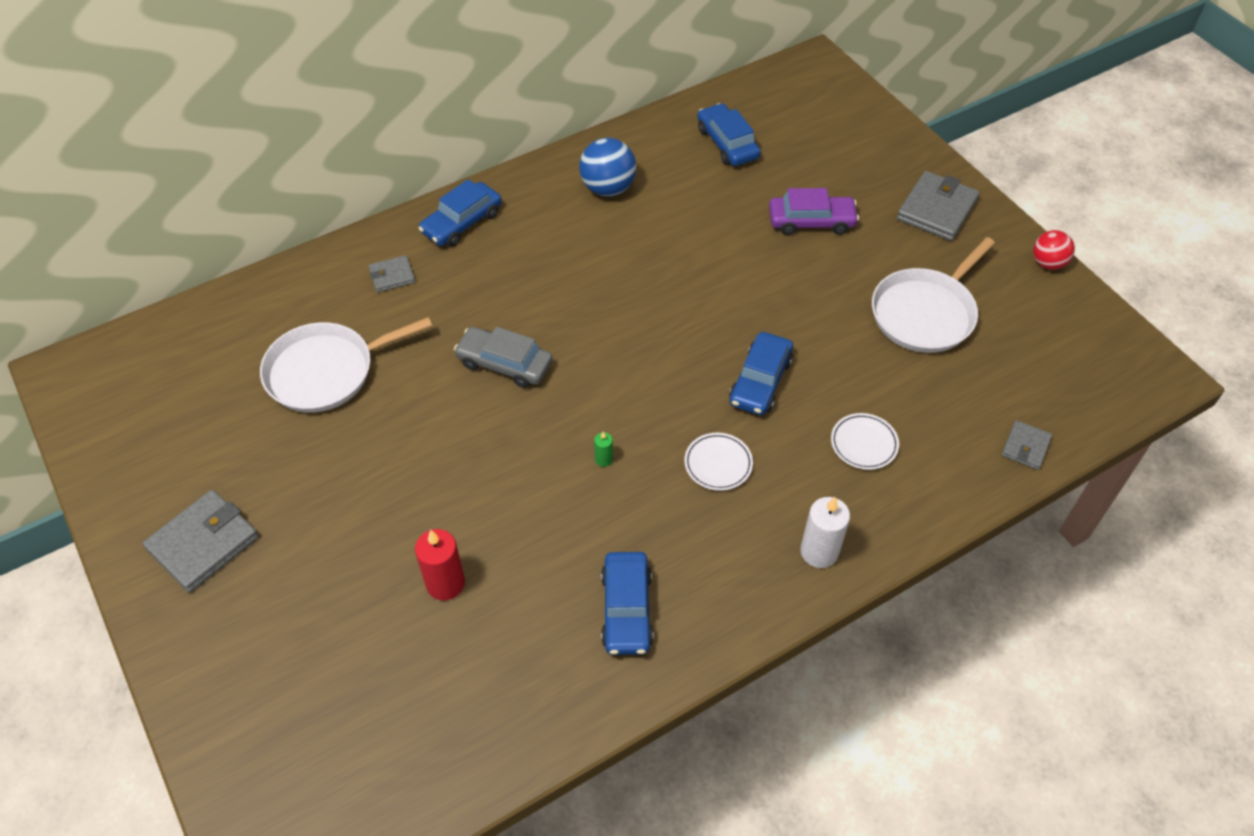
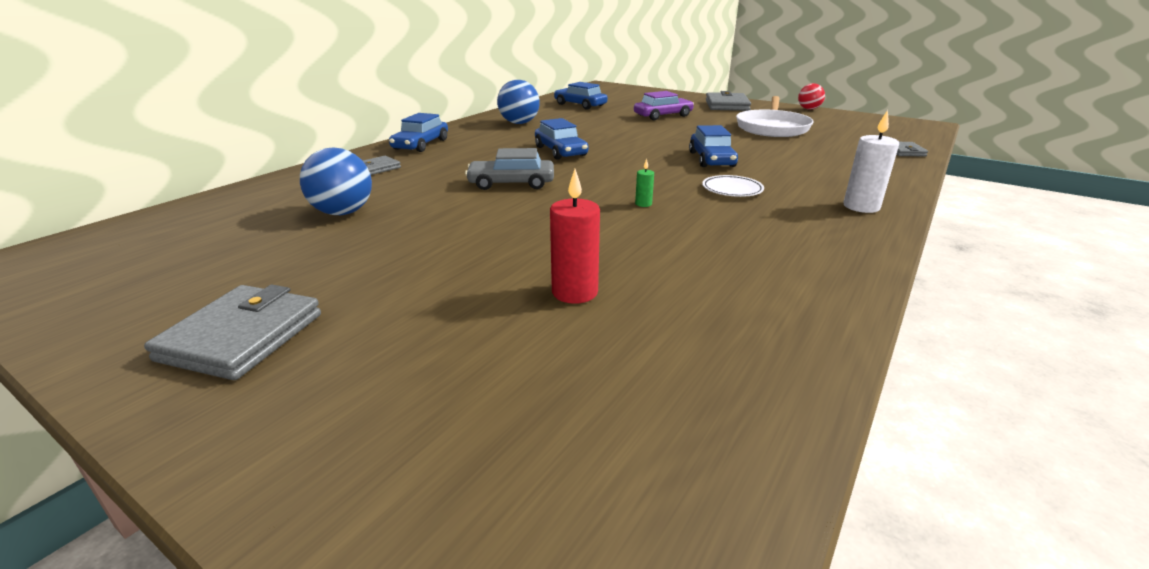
camera: 25 degrees left, 25 degrees down
(326, 371) = (343, 212): white pan -> blue ball
(626, 609) = (766, 264): blue car -> blue car (560, 151)
(864, 444) = (813, 166): white plate -> none

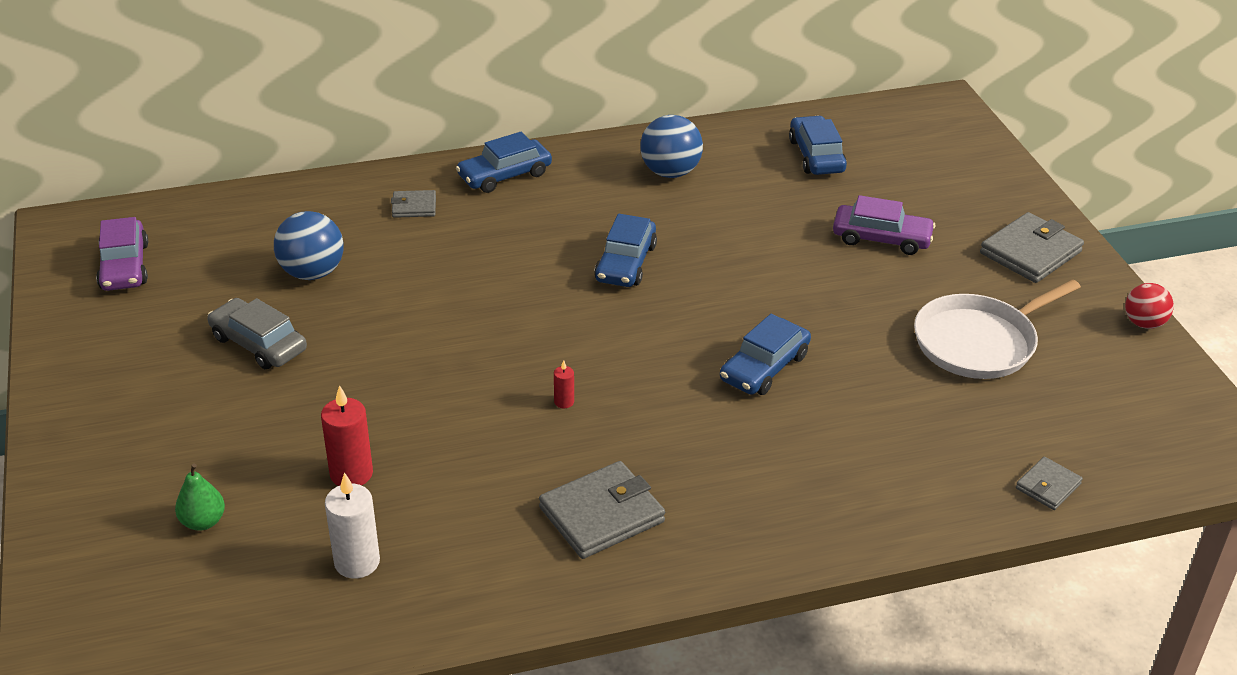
camera: 40 degrees right, 10 degrees up
(123, 265) = (124, 266): none -> purple car
(242, 337) = (128, 389): grey wallet -> grey wallet (601, 514)
(494, 391) = (203, 522): none -> green pear
(511, 183) = (496, 300): grey car -> grey car (258, 344)
(643, 204) = (564, 402): green candle -> red candle
(732, 190) = (686, 431): white plate -> none
(861, 207) = (766, 532): white candle -> white candle (357, 562)

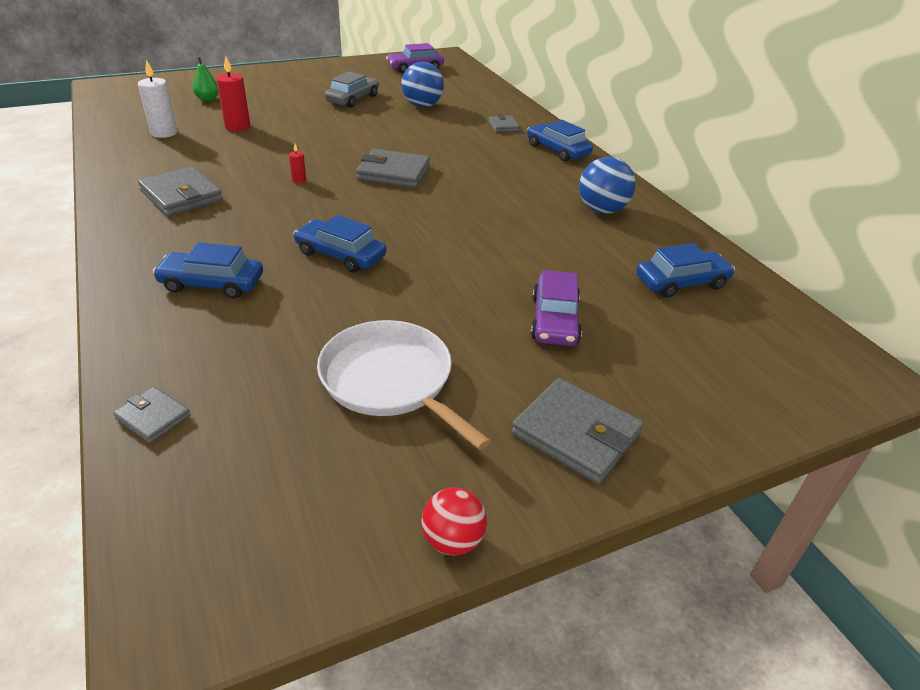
camera: 80 degrees right, 0 degrees up
(553, 316) = (393, 173): none -> grey wallet
(626, 263) = (465, 195): blue car -> blue car (212, 283)

